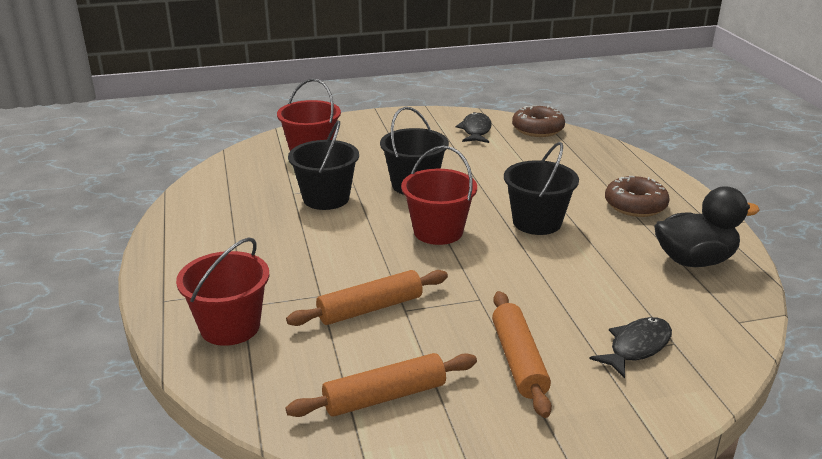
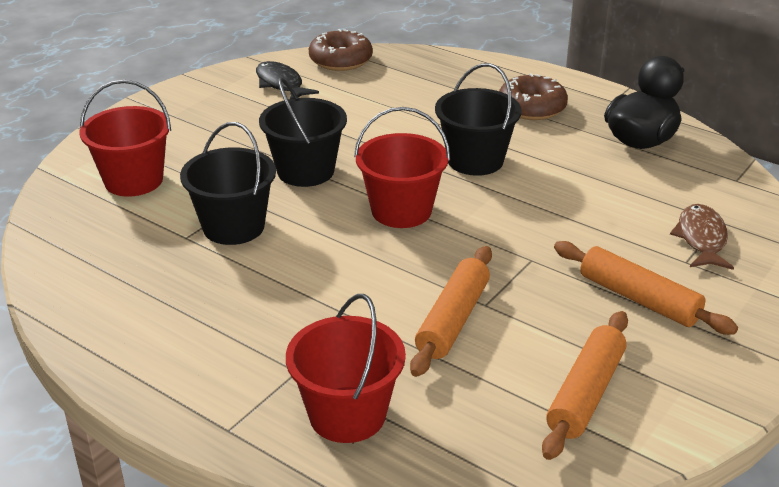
camera: 40 degrees left, 5 degrees up
(636, 347) = (701, 239): black fish -> brown fish

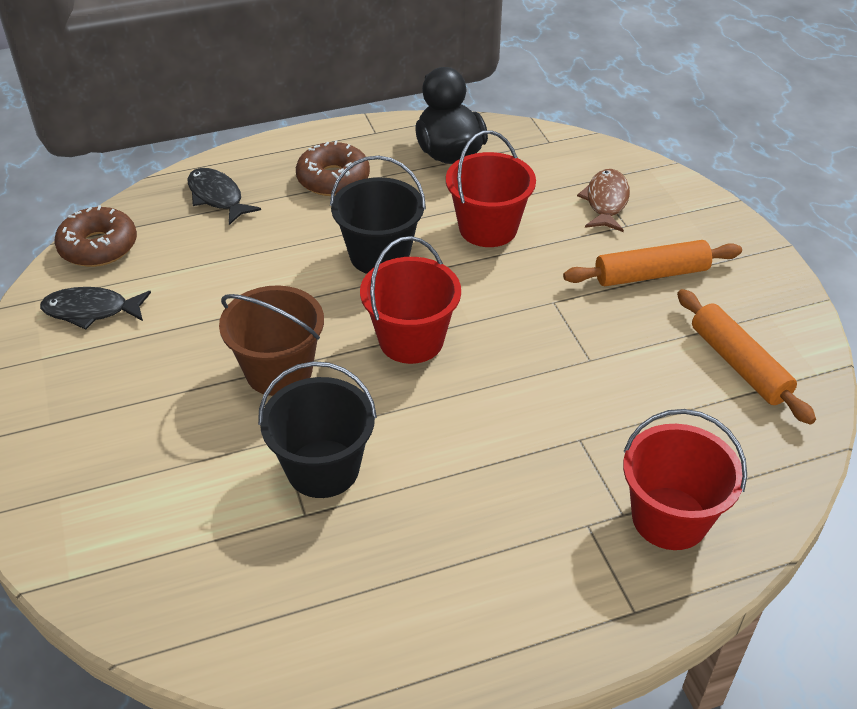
camera: 55 degrees left, 10 degrees up
(133, 180) = (151, 513): red bucket -> red bucket (488, 228)
(305, 171) = (279, 371): black bucket -> brown bucket
(445, 75) = (217, 197): none -> black fish
(453, 320) = (595, 389): orange rolling pin -> none
(701, 239) = (606, 202): brown fish -> brown fish turned 60 degrees clockwise

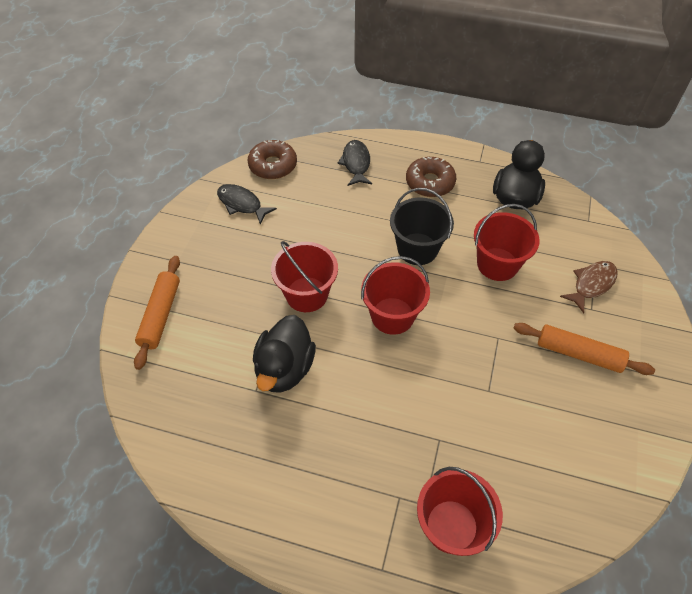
camera: 35 degrees right, 10 degrees up
(279, 371) = (306, 294): brown bucket -> red bucket
(323, 468) = (284, 369): black bucket -> black duck
(739, 364) = (585, 452): orange rolling pin -> orange rolling pin (160, 315)

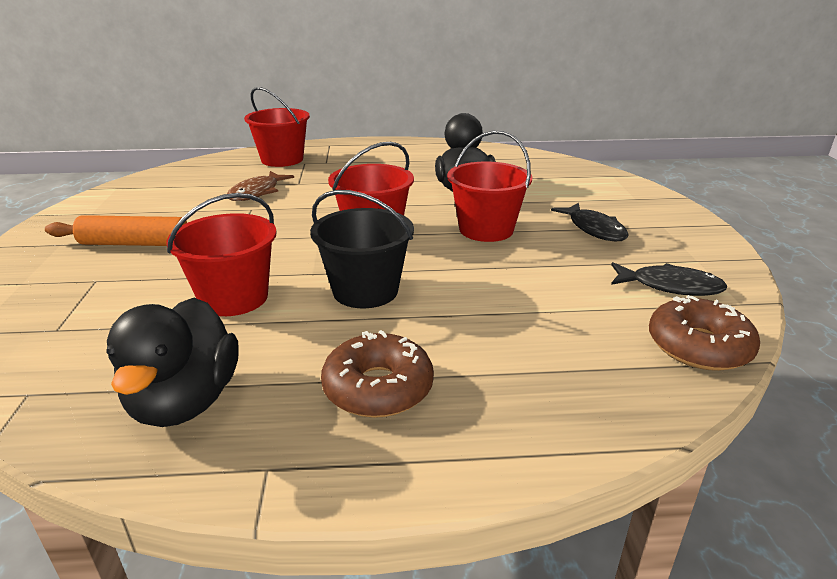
camera: 160 degrees right, 25 degrees down
(160, 315) = (618, 195): orange rolling pin -> none
(356, 163) = (552, 388): black fish -> black fish (594, 229)
(591, 284) = (79, 304): brown fish -> brown fish (257, 192)

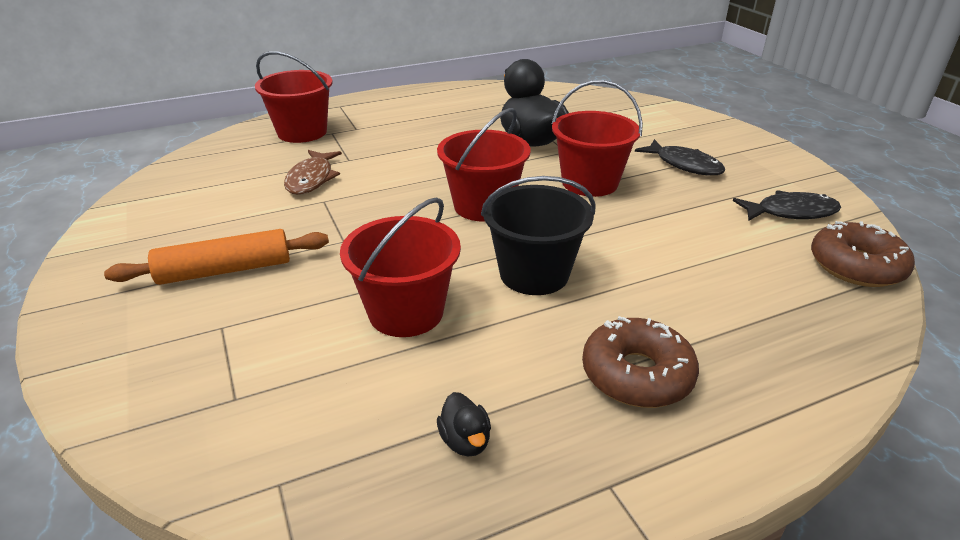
camera: 20 degrees left, 5 degrees up
(185, 401) = (465, 441): black duck -> black duck, size x0.43

